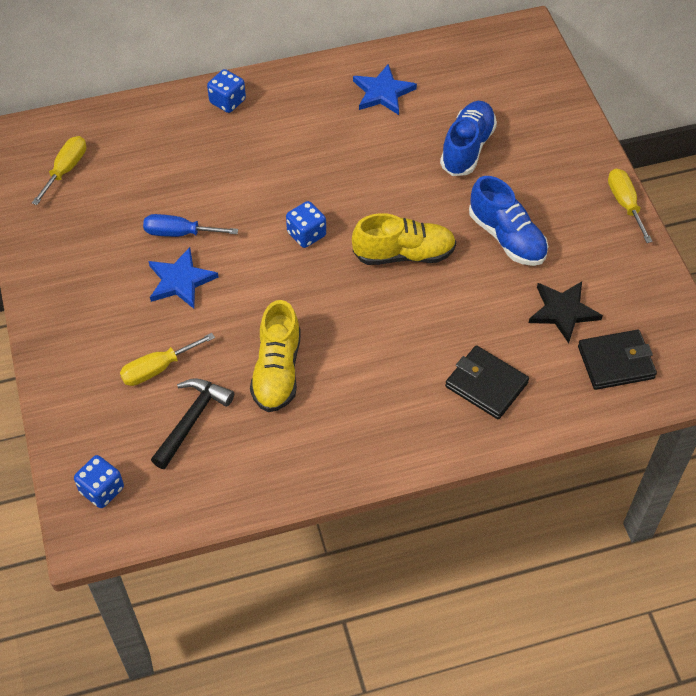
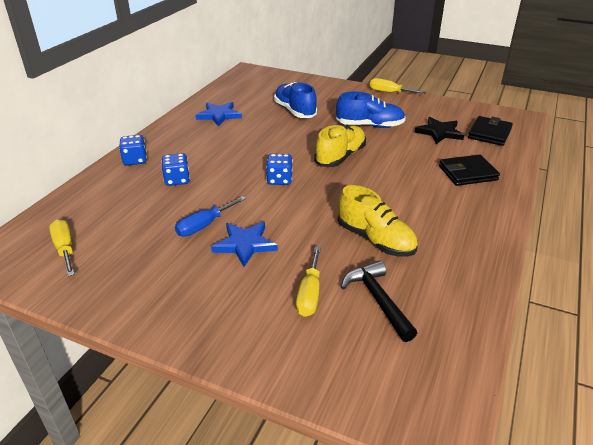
camera: 50 degrees left, 20 degrees down
(102, 490) = (401, 391): blue dice -> blue dice (177, 180)

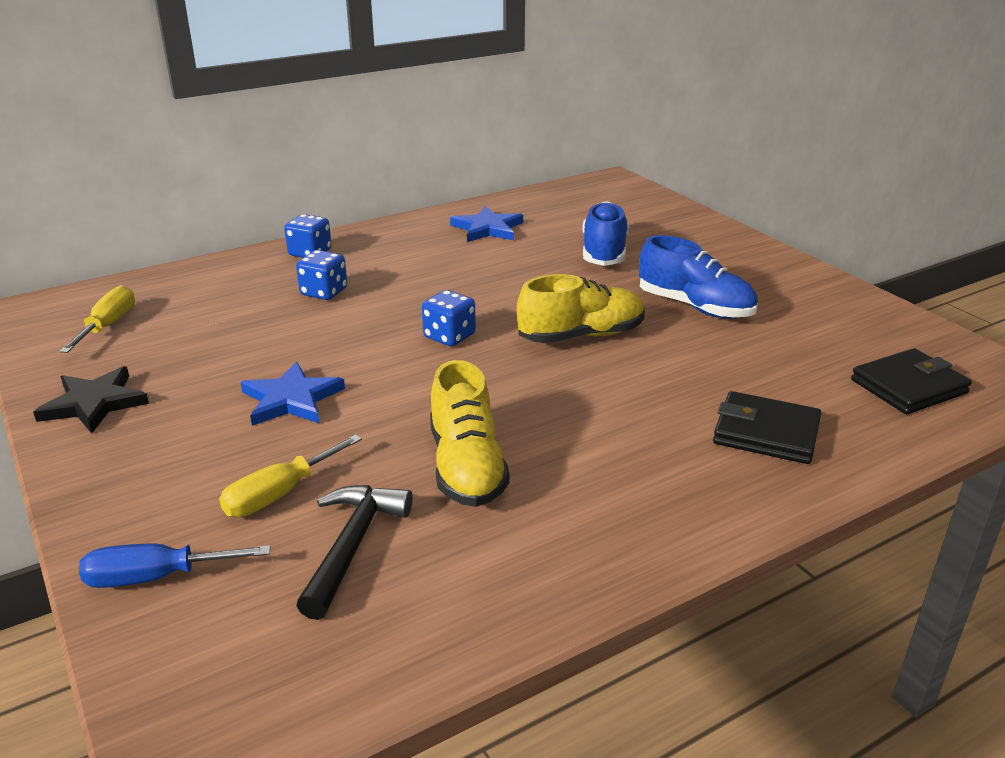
camera: 35 degrees right, 5 degrees down
(204, 225) = (278, 357): blue screwdriver -> blue screwdriver (156, 577)
(389, 92) = (804, 268): yellow screwdriver -> none
(439, 132) = (807, 354): black star -> black star (94, 403)

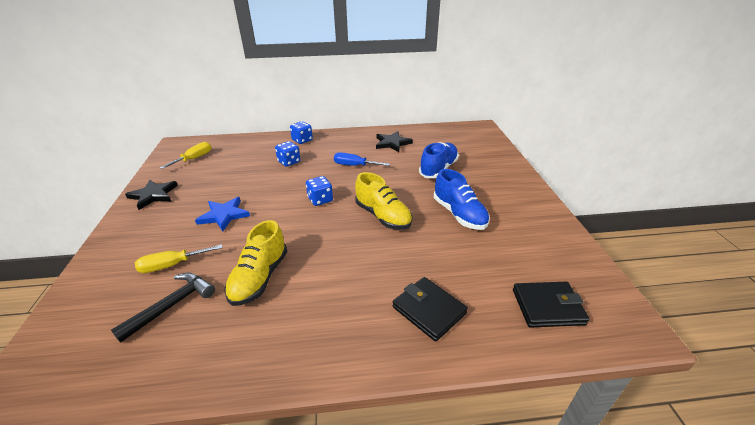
camera: 25 degrees right, 5 degrees up
(156, 577) = (89, 292): blue screwdriver -> blue screwdriver (354, 165)
(487, 228) = (392, 143): blue star -> black star
(581, 336) = (383, 216): yellow shoe -> yellow shoe turned 45 degrees clockwise

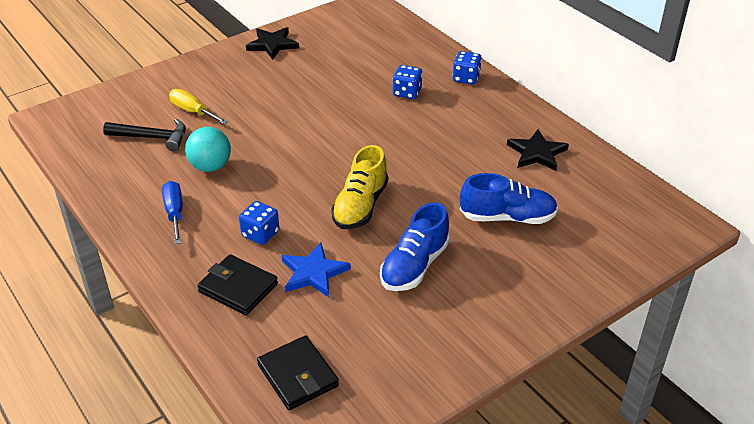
camera: 60 degrees right, 5 degrees up
(194, 159) = (352, 29): yellow screwdriver -> none
(224, 215) = (277, 101): blue star -> blue star (313, 273)
(259, 278) = (210, 166): yellow shoe -> turquoise ball
(320, 200) = (353, 149): blue dice -> blue dice (260, 234)
(354, 165) = (446, 144): blue screwdriver -> blue screwdriver (174, 213)
(429, 310) = (238, 288): black wallet -> black wallet turned 75 degrees counterclockwise

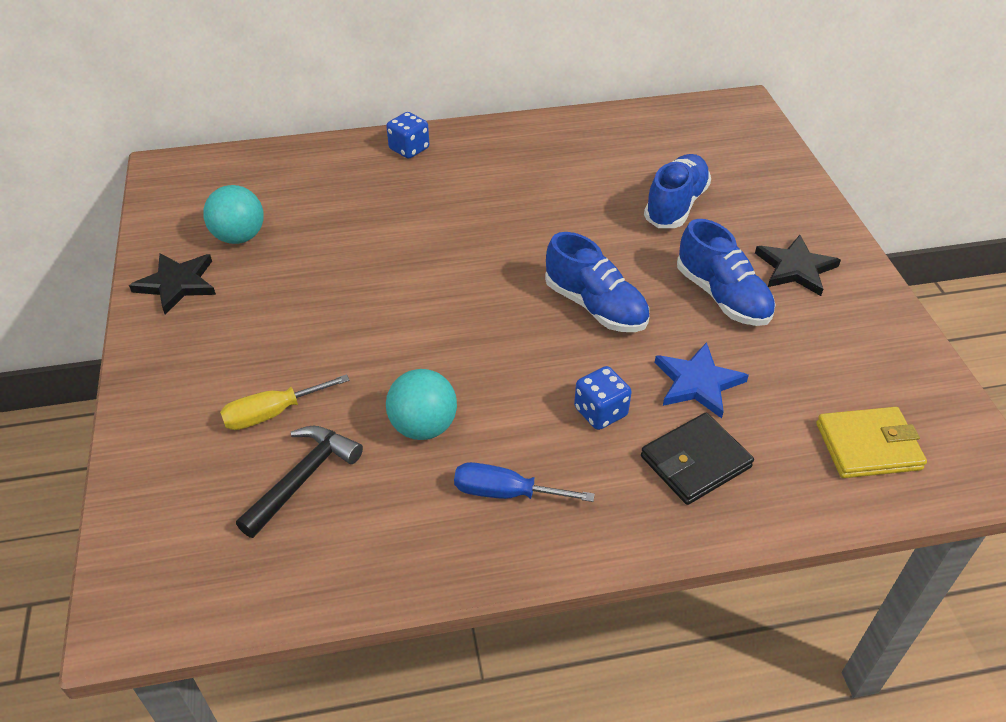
camera: 65 degrees left, 5 degrees up
(298, 376) = (868, 446): black wallet -> yellow wallet
(326, 49) = (239, 237): none -> turquoise ball
(360, 206) = (595, 306): yellow shoe -> blue shoe
(407, 92) = (399, 201): blue dice -> none
(537, 153) = (582, 150): black star -> black star (795, 268)

